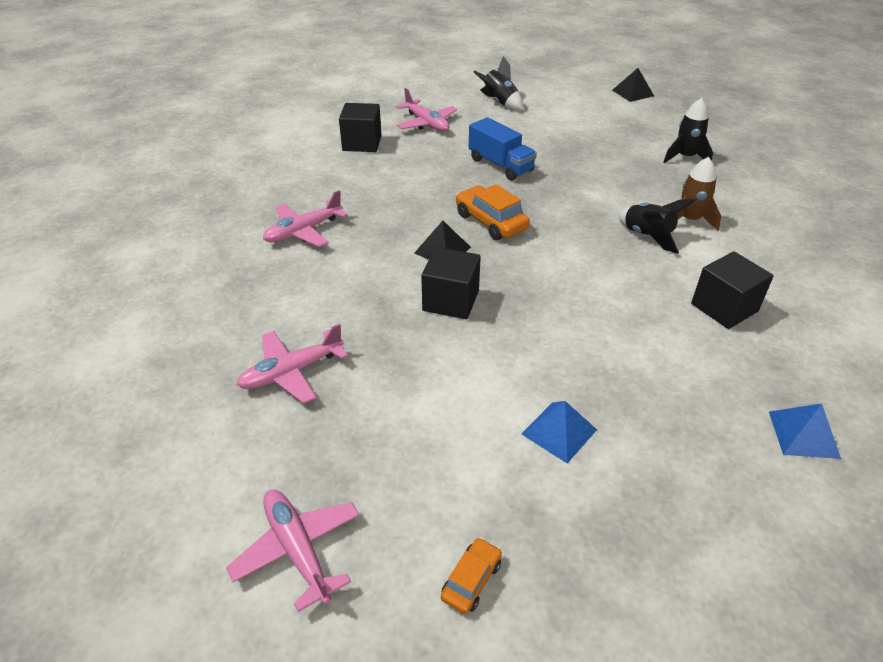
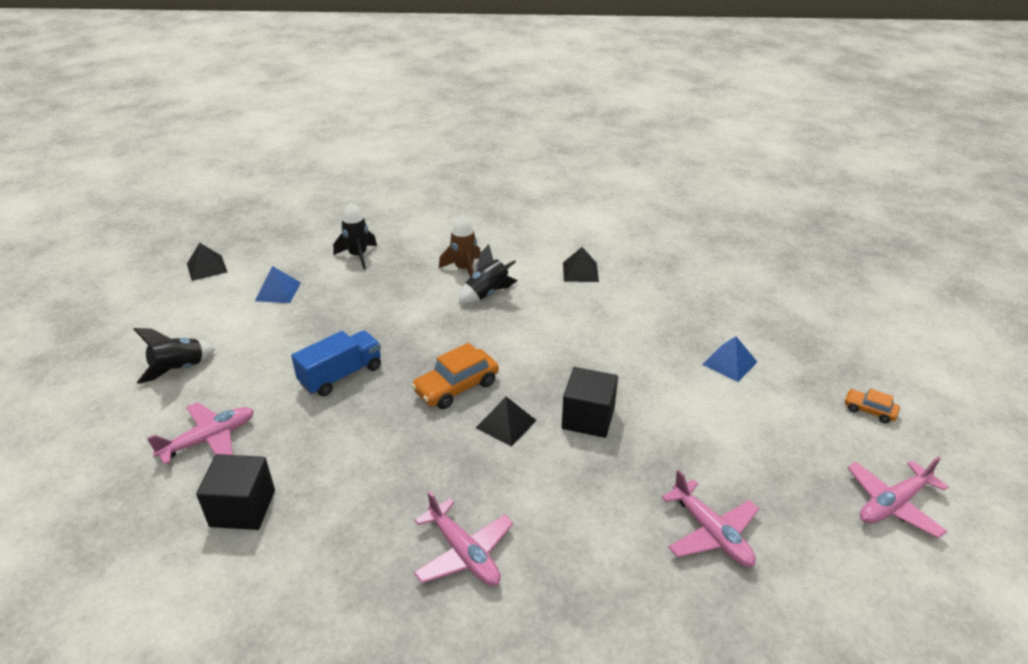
camera: 90 degrees left, 5 degrees down
(724, 307) = (580, 272): black cube -> black pyramid
(803, 434) = (698, 264): blue pyramid -> blue pyramid (278, 291)

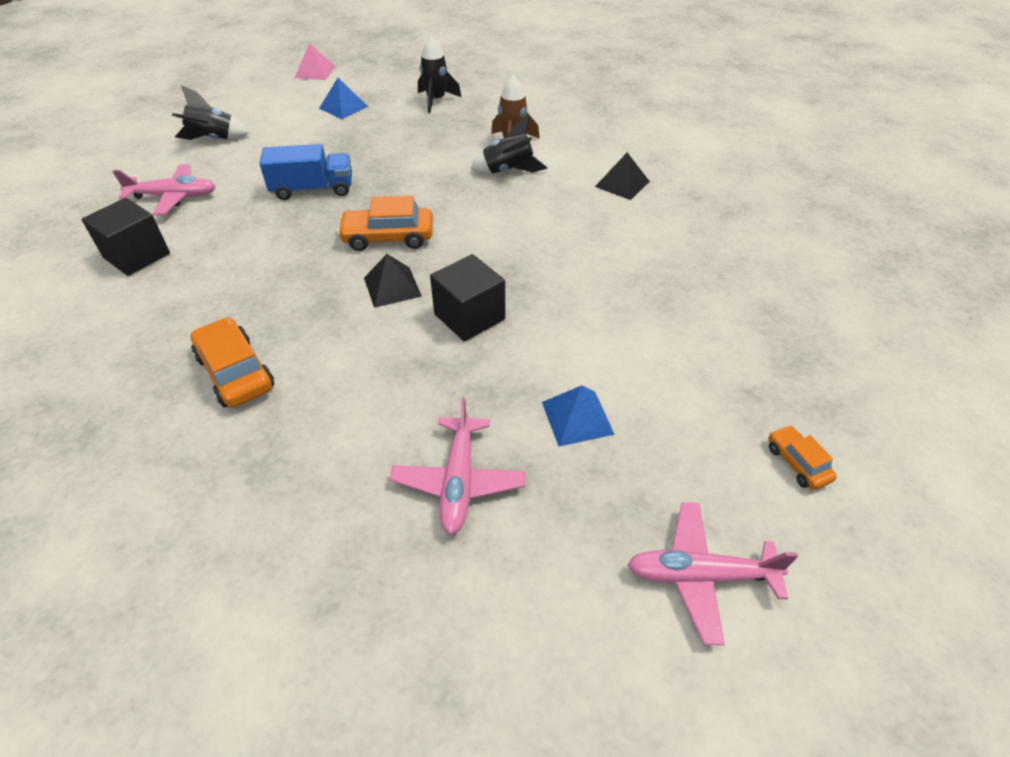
camera: 35 degrees right, 10 degrees up
(207, 268) = (315, 72): black pyramid -> pink pyramid
(464, 553) = (235, 372): pink plane -> orange car
(729, 363) = (680, 334): blue pyramid -> blue pyramid (577, 418)

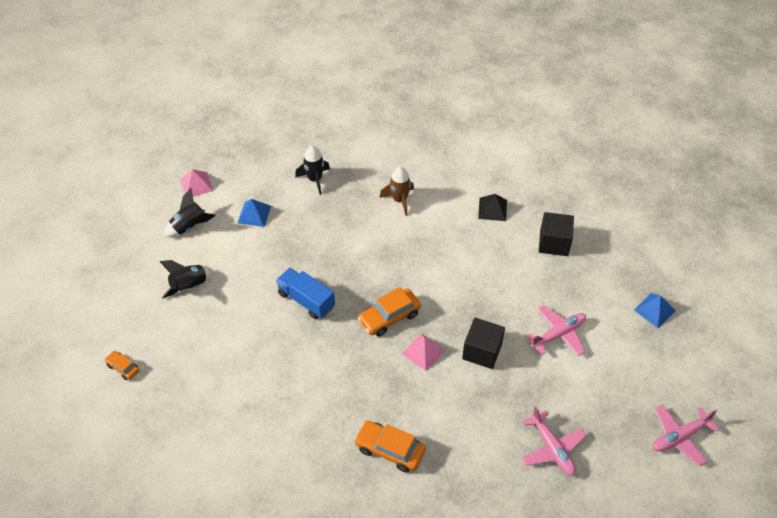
camera: 30 degrees left, 5 degrees up
(137, 255) = (246, 406): black cube -> black cube (554, 243)
(174, 197) = (218, 349): pink plane -> pink plane (558, 334)
(313, 189) = (306, 300): blue truck -> blue truck turned 105 degrees counterclockwise
(392, 287) = (423, 352): black pyramid -> pink pyramid
(508, 170) = (416, 227): black rocket -> black rocket (189, 226)
(577, 418) = (579, 386): blue pyramid -> blue pyramid (654, 310)
(797, 463) = (686, 360): orange car -> orange car (123, 368)

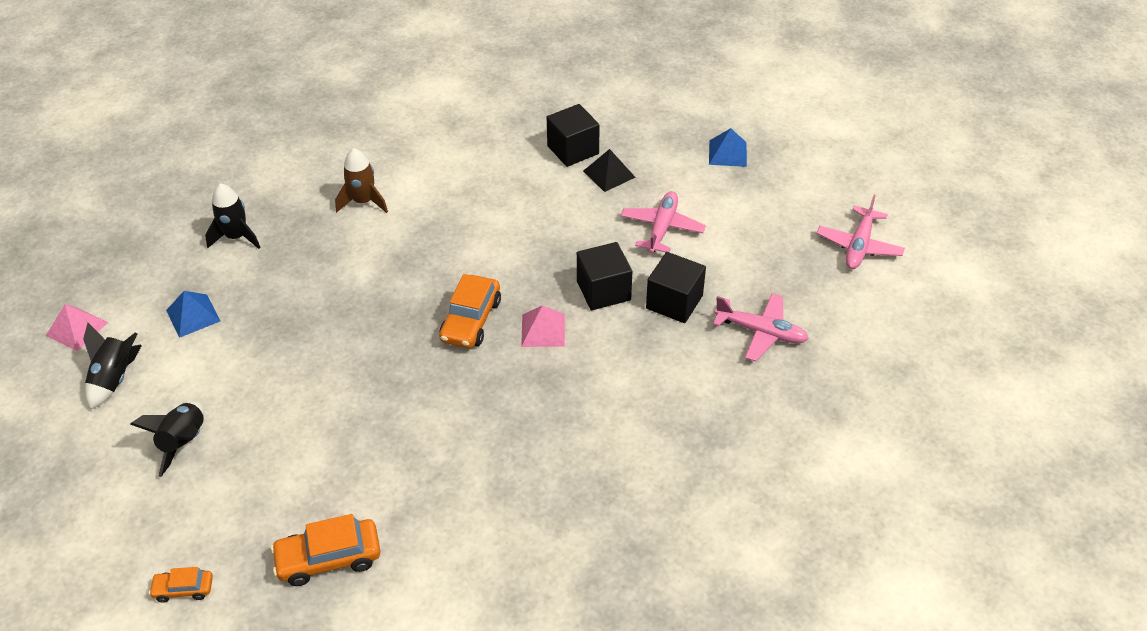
camera: 40 degrees left, 5 degrees down
(306, 300) = (355, 364): blue truck -> none
(390, 450) = (605, 446): orange car -> orange car (329, 558)
(492, 209) = (477, 154): black pyramid -> black pyramid (609, 174)
(517, 389) = (674, 302): none -> black cube

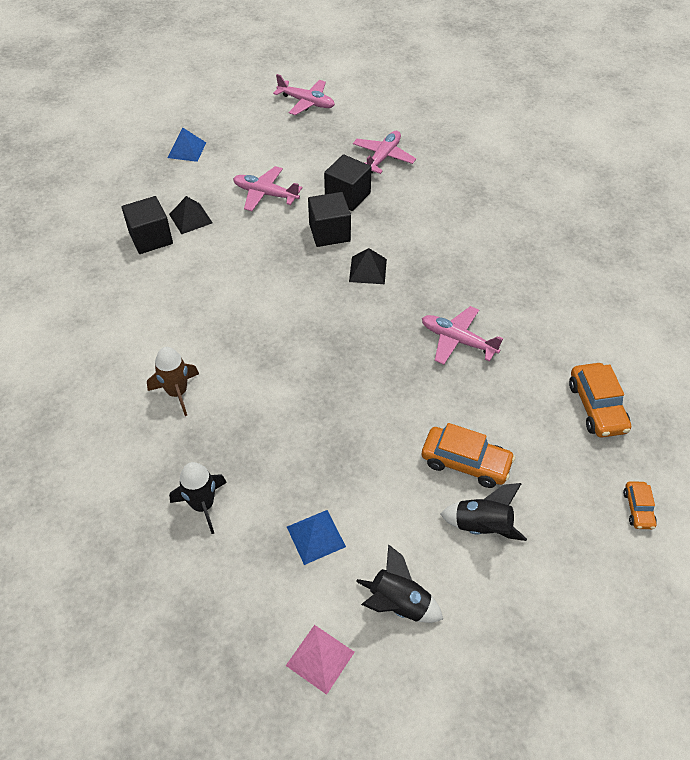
camera: 85 degrees left, 5 degrees up
(434, 419) = (457, 340): none -> pink plane
(471, 320) = (351, 314): orange car -> orange car (465, 462)
(543, 330) = (368, 270): pink pyramid -> black pyramid

